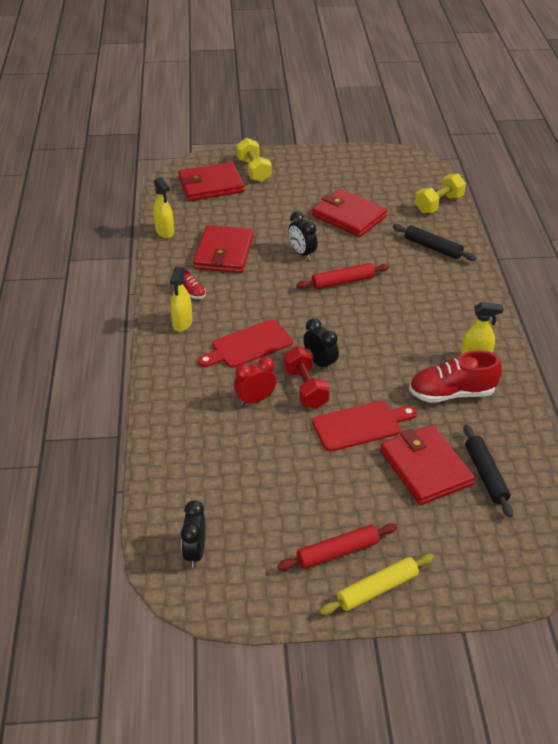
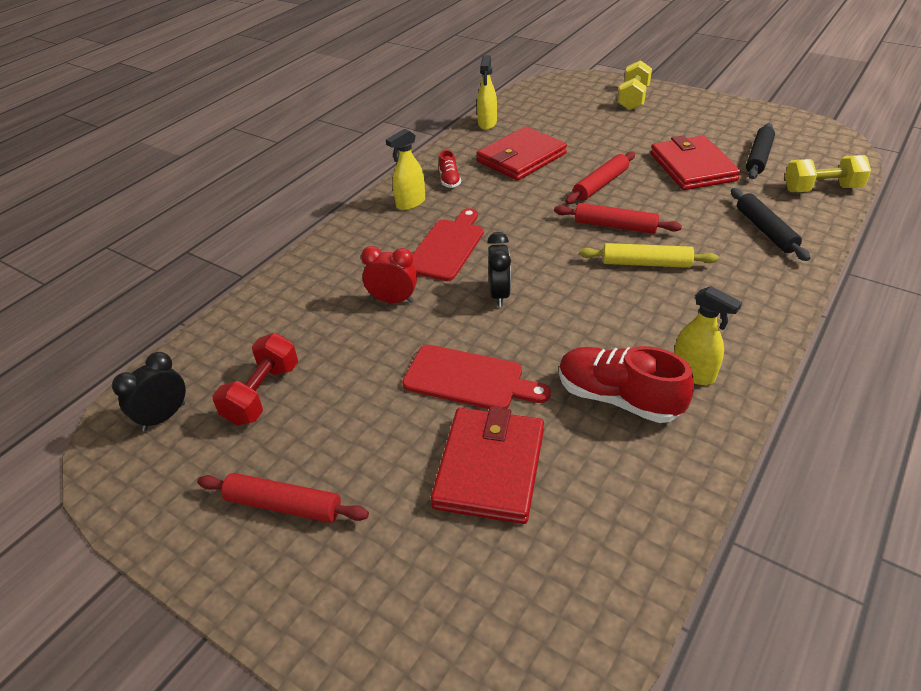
camera: 40 degrees right, 0 degrees up
(211, 185) = (575, 99): red wallet -> none
(248, 345) = (447, 247): red cutting board -> red cutting board turned 105 degrees clockwise
(302, 253) = (600, 184): black clock -> red rolling pin
(305, 388) = (455, 312): red dumbbell -> red dumbbell (262, 394)
(377, 589) = (272, 578): yellow rolling pin -> yellow rolling pin (646, 263)
(485, 475) = (556, 521): black rolling pin -> black rolling pin (758, 157)

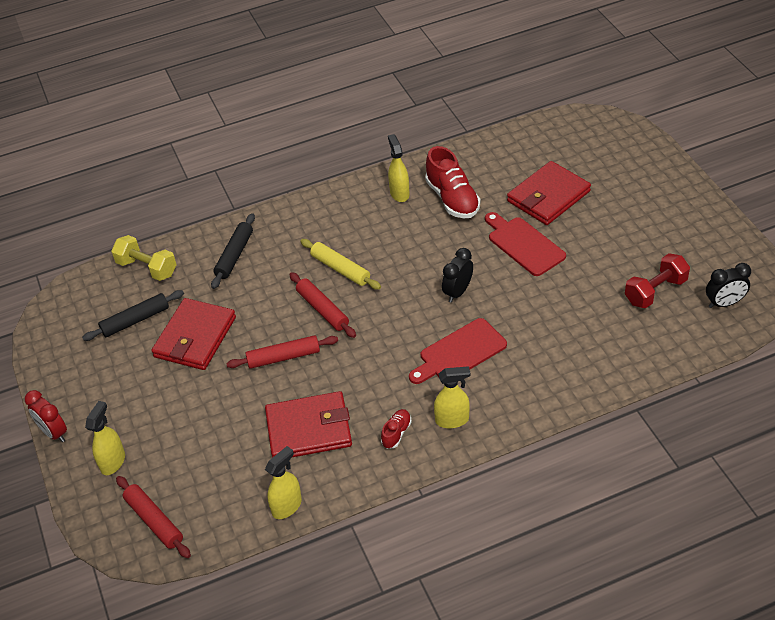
camera: 145 degrees left, 5 degrees up
(284, 505) = (665, 223): red rolling pin -> red rolling pin (154, 521)
(393, 300) = (533, 322): red clock -> red clock (54, 432)
(633, 99) = (113, 462): yellow dumbbell -> yellow spray bottle

